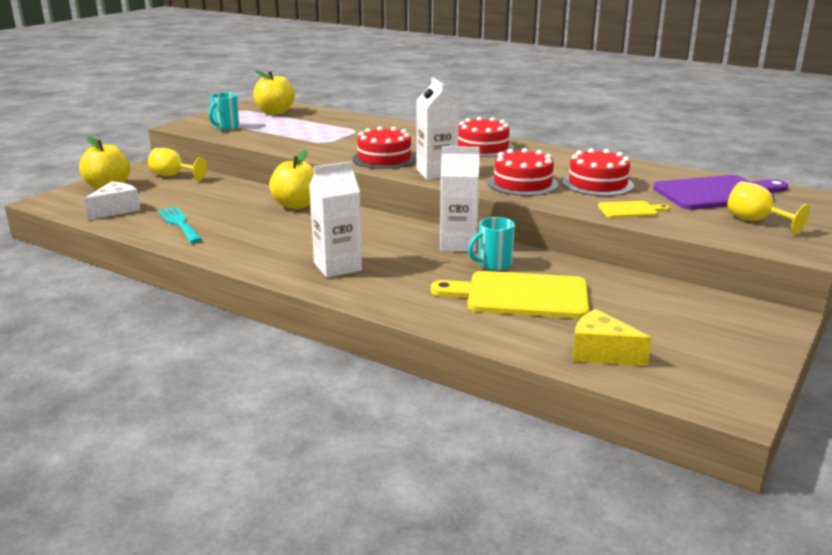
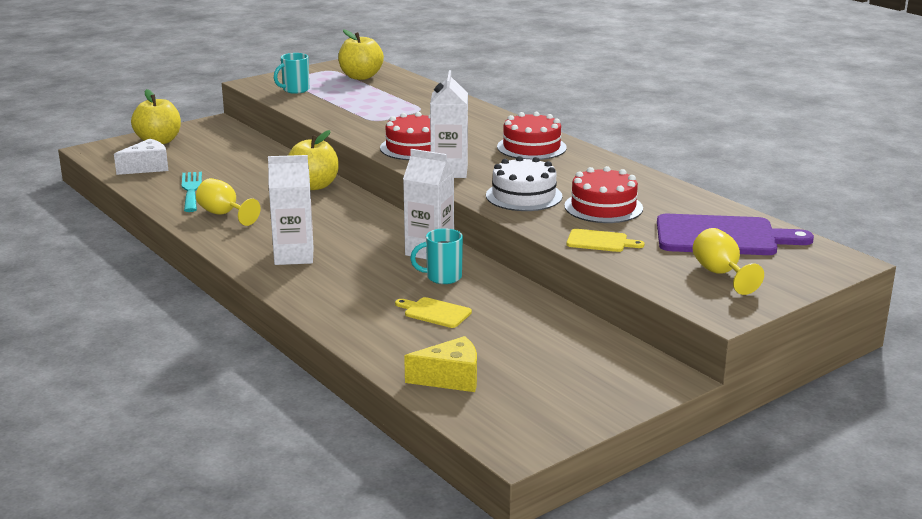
camera: 20 degrees right, 0 degrees up
(173, 176) = (226, 137): yellow goblet -> yellow goblet (224, 214)
(520, 295) = (435, 312): yellow cutting board -> yellow cutting board, size x0.49
(522, 184) = (524, 196): red cake -> white cake
(601, 353) = (450, 378): yellow cheese -> yellow cheese turned 120 degrees clockwise

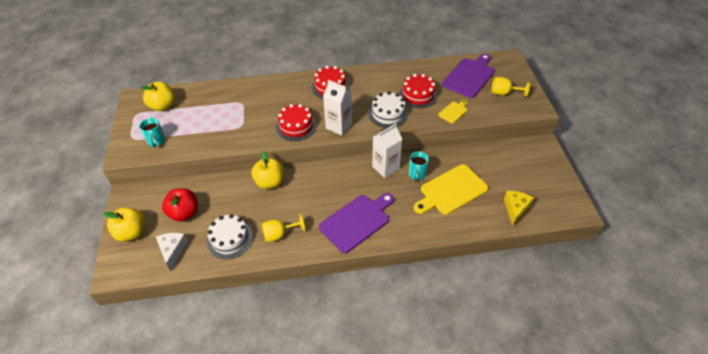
camera: 60 degrees left, 25 degrees up
(191, 190) = (230, 239): turquoise fork -> white cake
(212, 156) = (184, 213): none -> red apple
(294, 256) = (357, 221): white carton -> purple cutting board
(435, 312) = (451, 191): yellow cutting board -> yellow cutting board, size x2.04

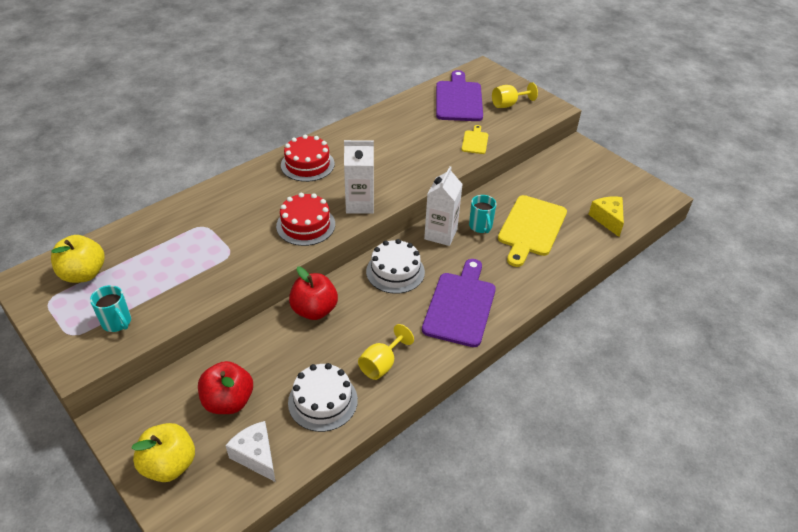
camera: 35 degrees left, 5 degrees down
(270, 182) = (314, 310): yellow apple -> red apple
(388, 113) = (405, 169): white cake -> white cake (395, 271)
(418, 95) = (421, 137): red cake -> none

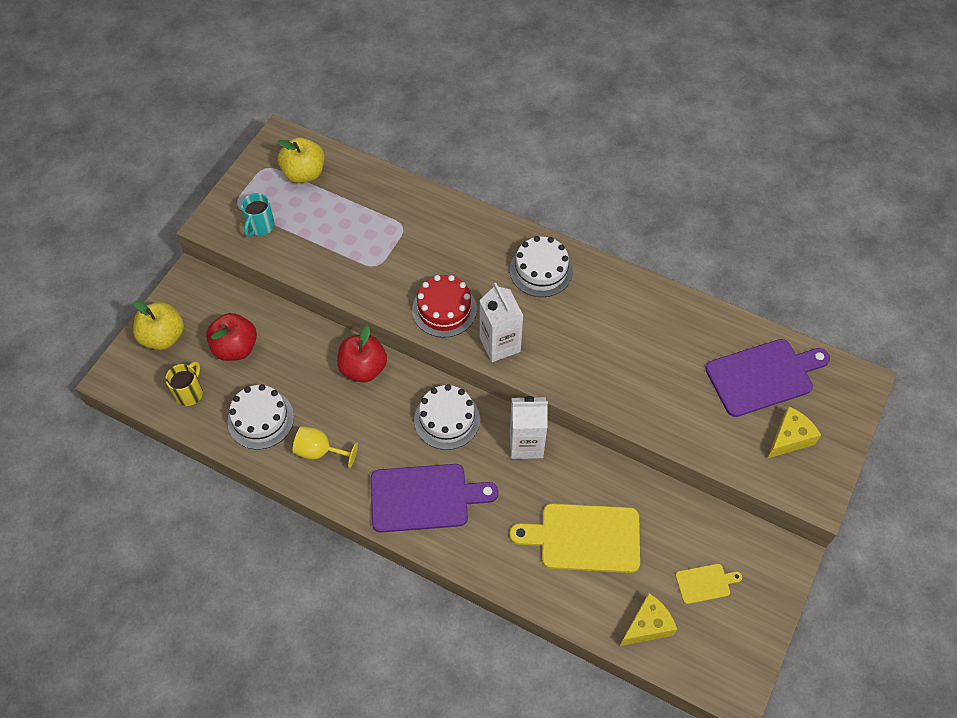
camera: 70 degrees right, 15 degrees up
(256, 456) = (190, 393): white cheese -> yellow mug
(307, 164) = (541, 270): red cake -> white cake
(475, 141) = (681, 422): yellow cutting board -> yellow cutting board (705, 583)
(480, 226) = (559, 481): turquoise mug -> none
(508, 104) = (789, 438): yellow goblet -> yellow cheese

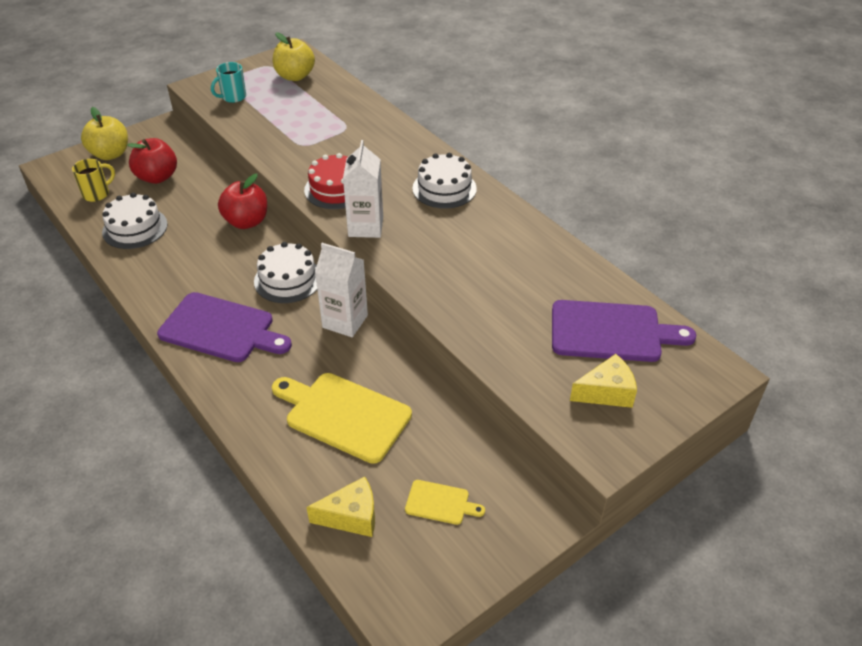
camera: 25 degrees right, 15 degrees down
(320, 451) = (162, 265): yellow goblet -> none

